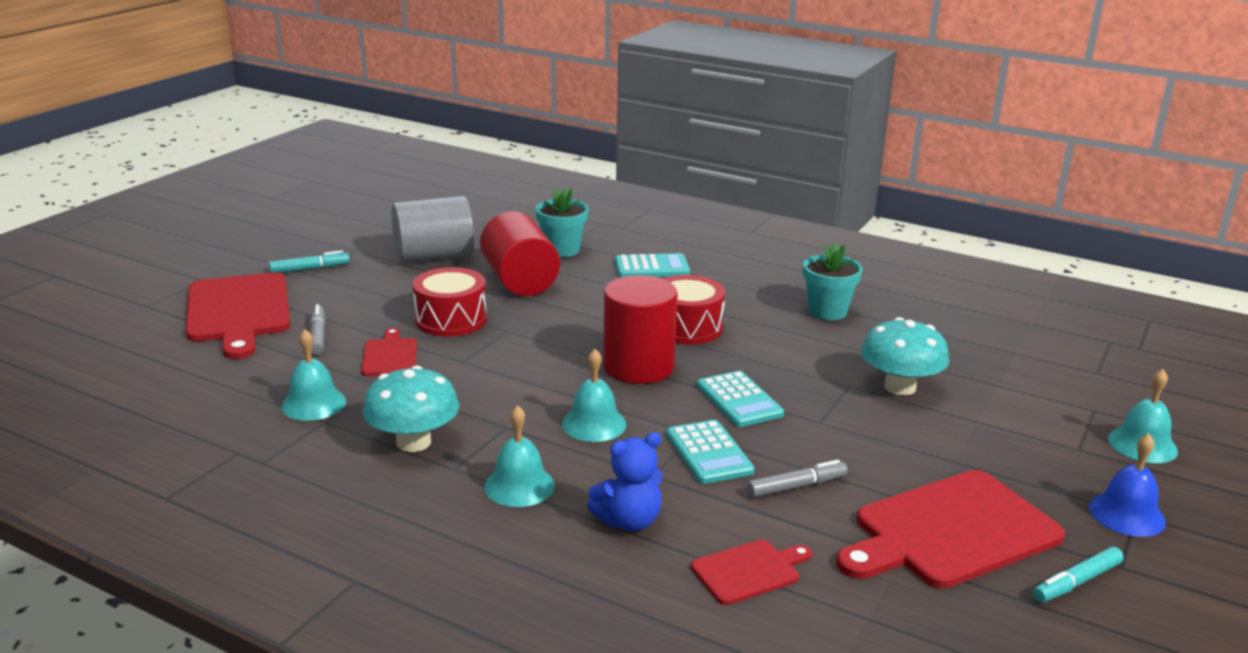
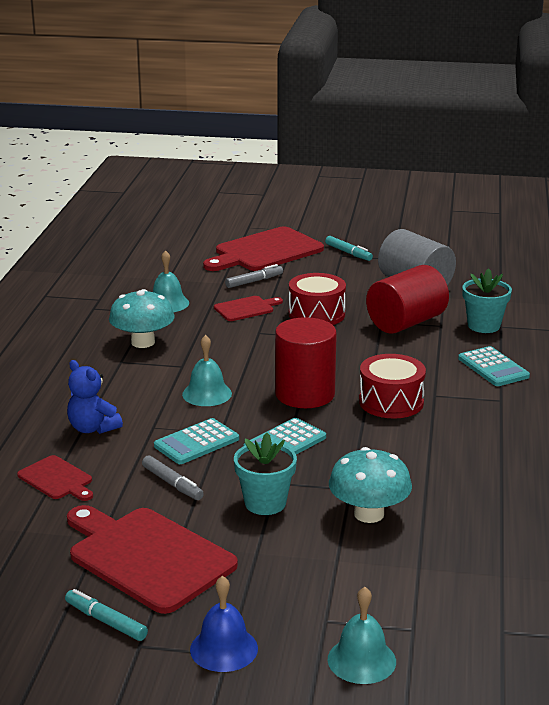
camera: 70 degrees right, 0 degrees up
(519, 486) = (113, 385): turquoise bell -> none
(827, 311) = (490, 461): turquoise flower pot -> turquoise flower pot (265, 503)

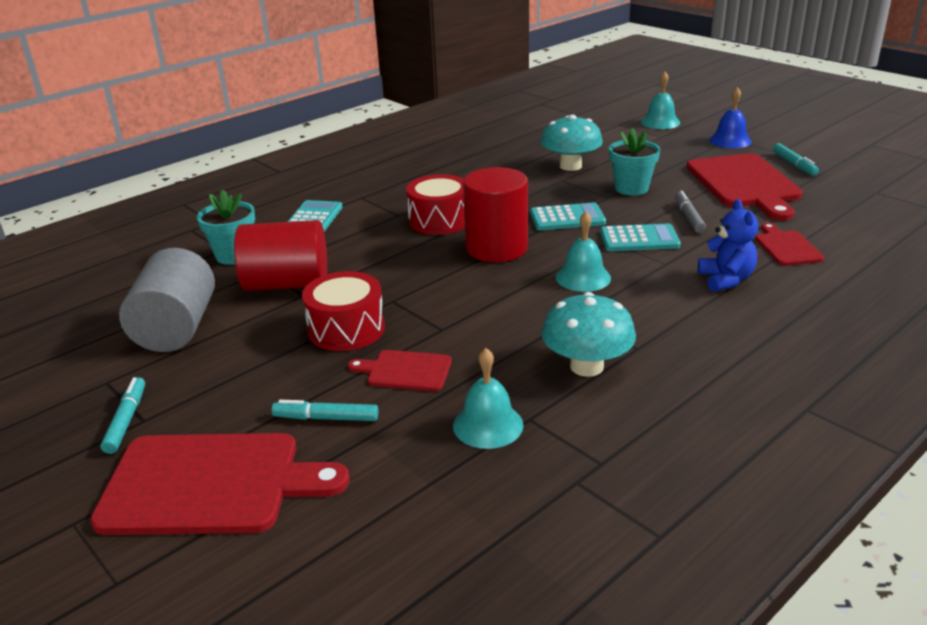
camera: 140 degrees left, 5 degrees up
(254, 281) = (326, 418): grey marker -> turquoise marker

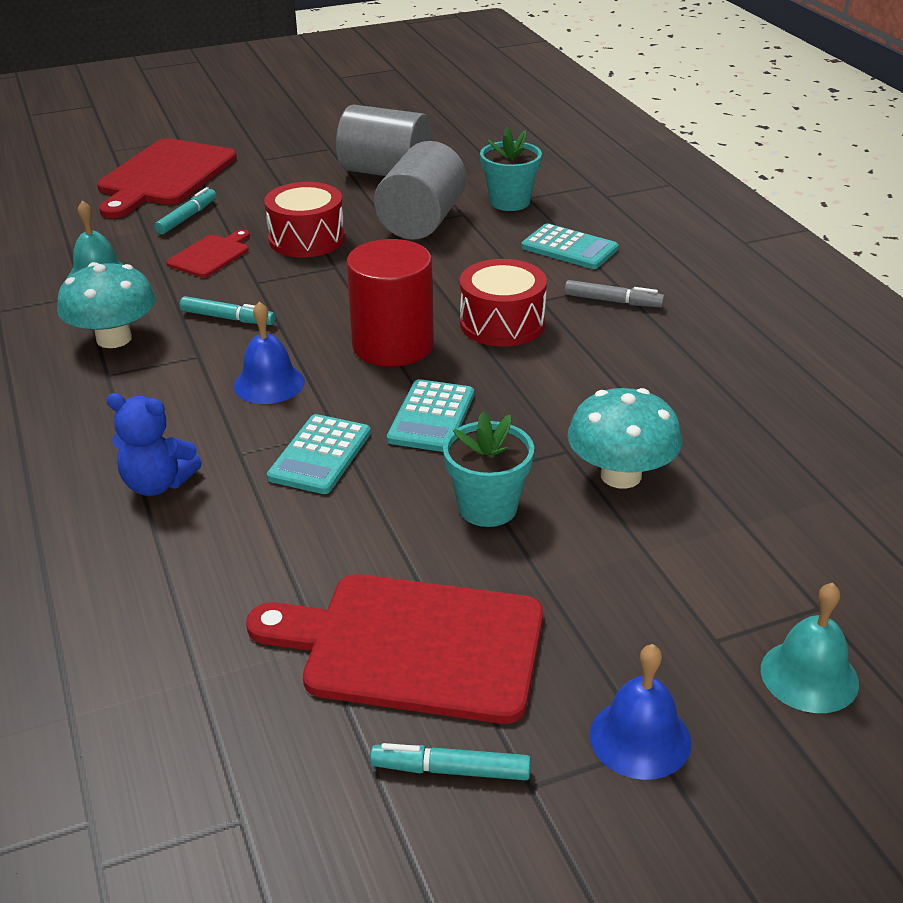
camera: 110 degrees right, 5 degrees up
(126, 420) = (270, 154): turquoise marker -> turquoise marker (228, 318)
(287, 284) = (421, 221): red cylinder -> grey cylinder
(583, 277) = (269, 383): turquoise bell -> blue bell
(688, 217) = (344, 525): grey marker -> grey marker (613, 301)
(786, 247) = (176, 579): red cutting board -> none

